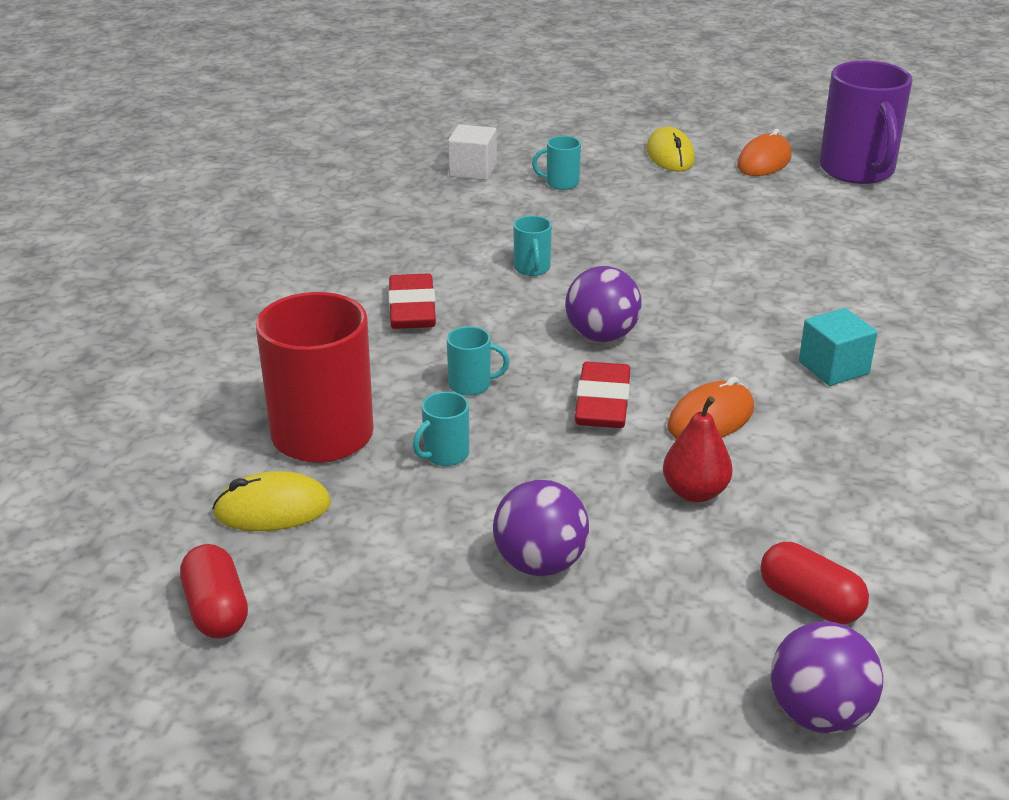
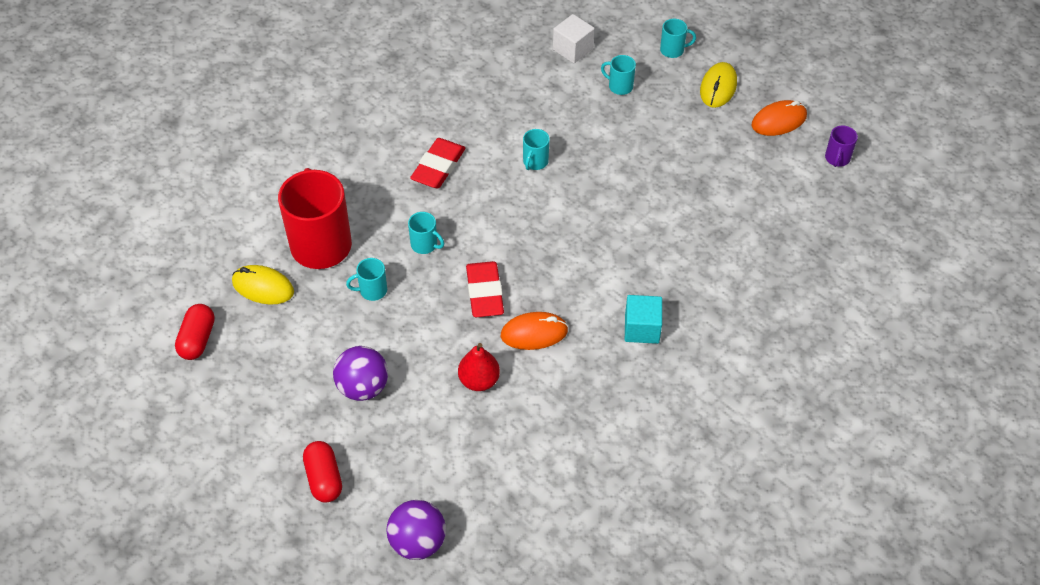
camera: 30 degrees right, 20 degrees up
(587, 142) = (673, 50): none -> turquoise mug
(601, 336) = (528, 239): purple ball -> none
(602, 403) = (484, 293): red eraser -> red eraser turned 45 degrees counterclockwise
(810, 602) = (473, 479): red capsule -> red capsule (324, 478)
(858, 171) = (837, 158): purple mug -> purple mug, size x0.43

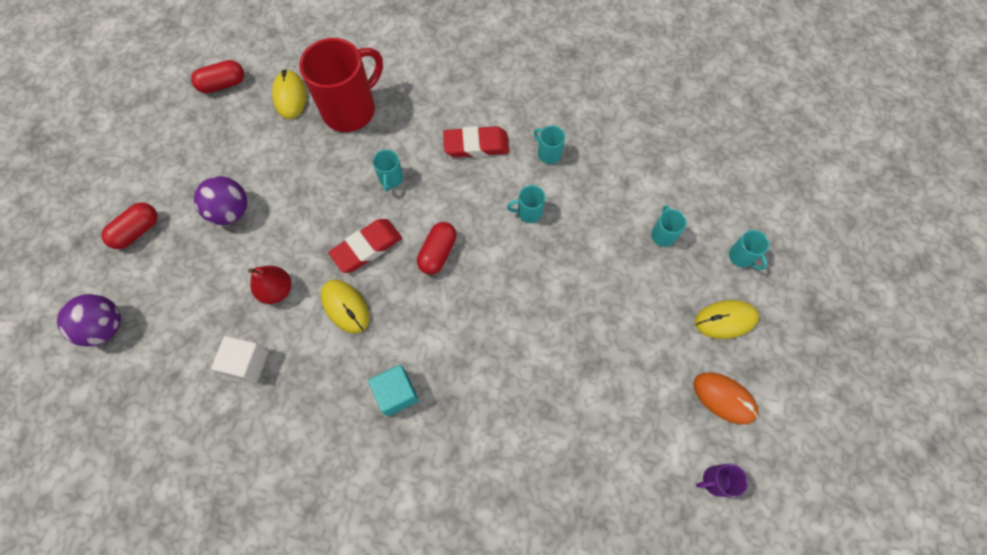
camera: 60 degrees right, 15 degrees up
(372, 290) = (325, 167): turquoise mug -> turquoise mug (548, 153)
(528, 243) = (438, 253): none -> red capsule
(534, 333) = (345, 307): orange mouse -> yellow mouse
(572, 49) = (678, 174): white cube -> white cube (247, 363)

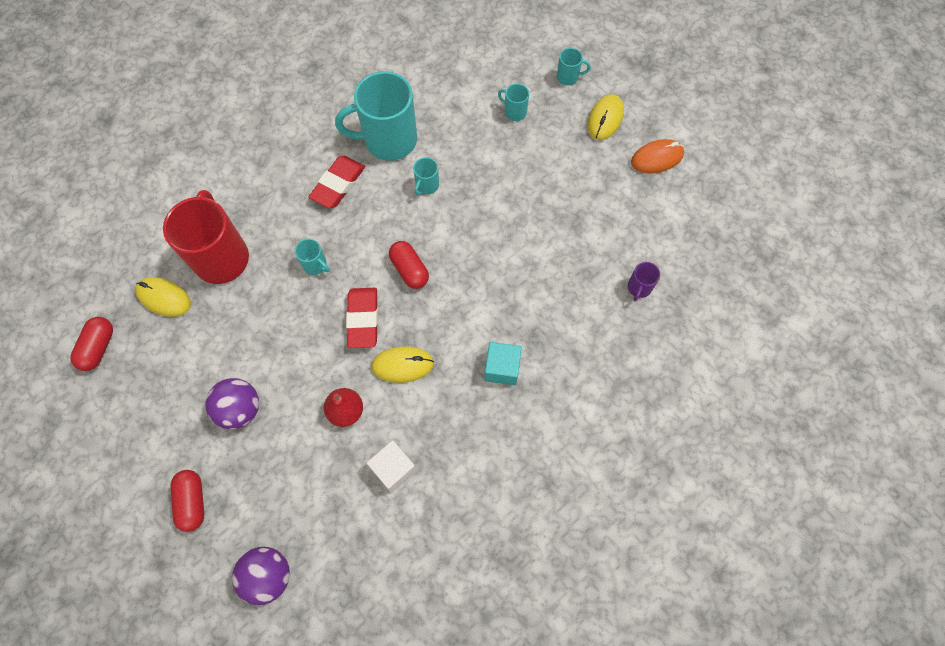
camera: 55 degrees left, 0 degrees up
(548, 153) = (388, 140): turquoise mug -> turquoise mug, size x2.30
(715, 481) = (706, 202): purple mug -> purple mug (639, 288)

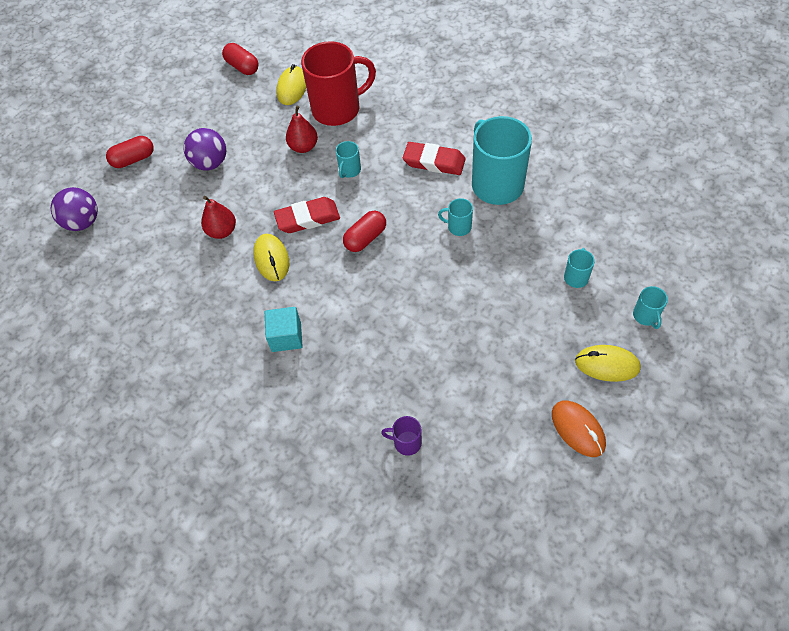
camera: 80 degrees right, 10 degrees down
(98, 347) = (242, 67): red capsule -> red capsule turned 45 degrees clockwise
(261, 303) = (303, 147): none -> red pear
(393, 469) = (177, 279): white cube -> none

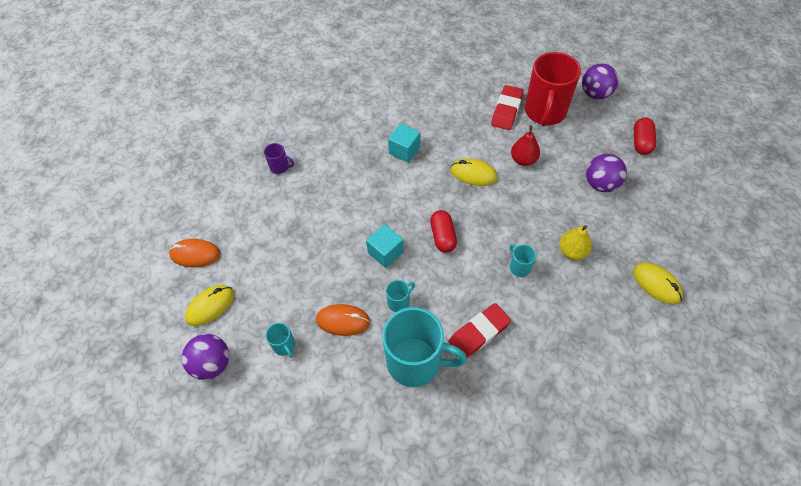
camera: 125 degrees right, 0 degrees up
(242, 67) = (714, 262): red capsule -> none
(303, 147) = (572, 251): red pear -> yellow pear
(307, 218) = (492, 213): red eraser -> red eraser (506, 110)
(338, 109) = (601, 302): red mug -> red mug (545, 112)
(406, 442) = (280, 167): purple mug -> purple mug turned 60 degrees clockwise
(421, 269) = (385, 252): none -> turquoise cube
(513, 253) = (343, 321): none -> orange mouse
(646, 316) = (212, 364): turquoise mug -> purple ball

